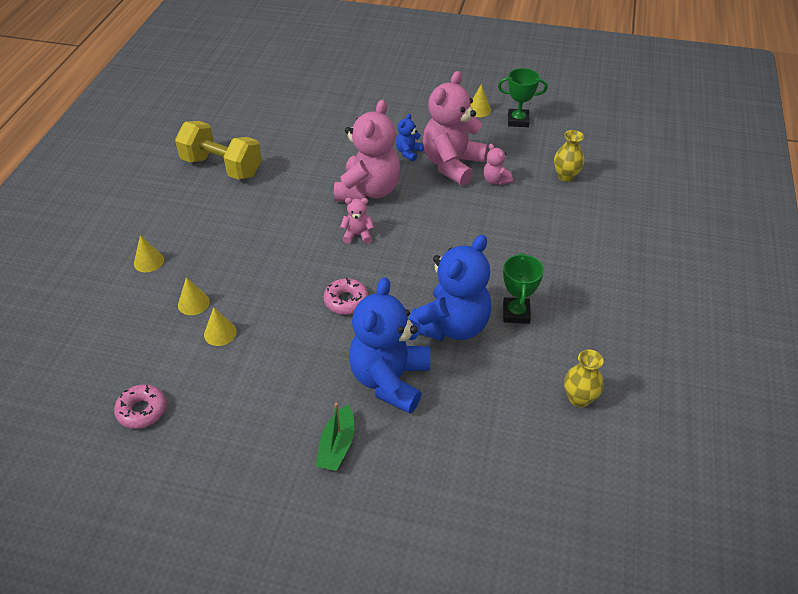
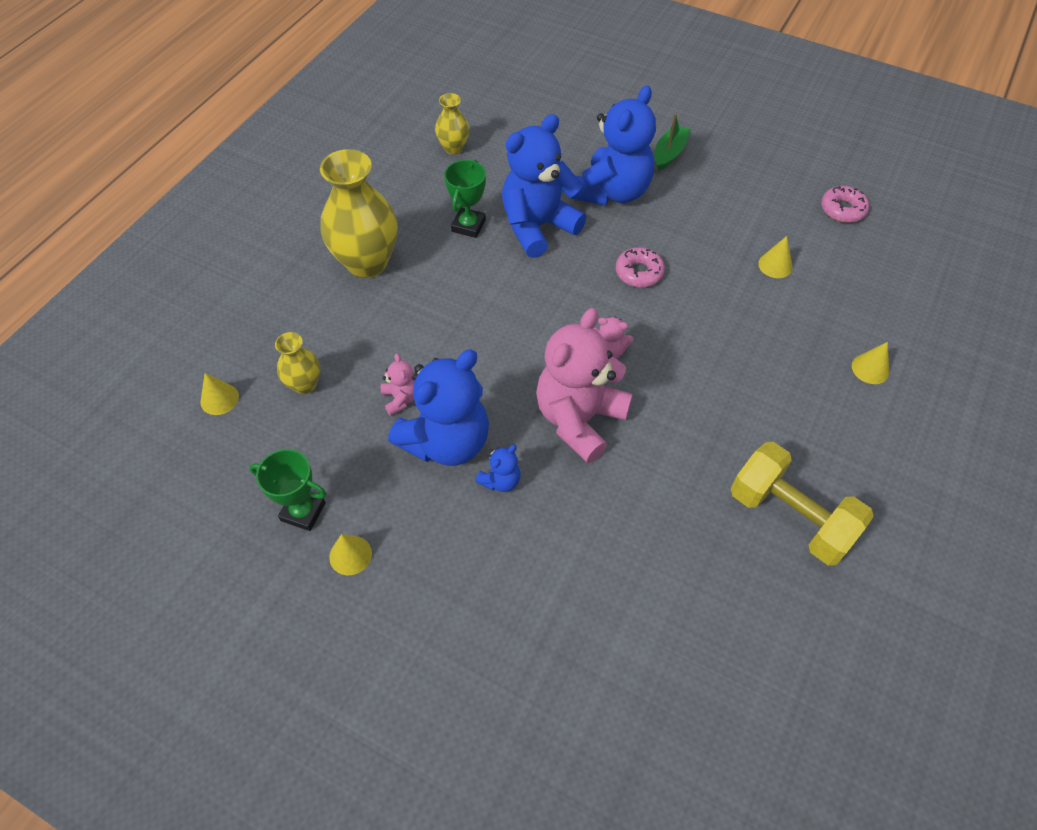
camera: 165 degrees left, 10 degrees up
(193, 303) = (807, 303): yellow cone -> yellow cone (219, 399)
(452, 164) = (446, 441): pink teddy bear -> blue teddy bear
(583, 263) = (367, 262): none -> yellow vase

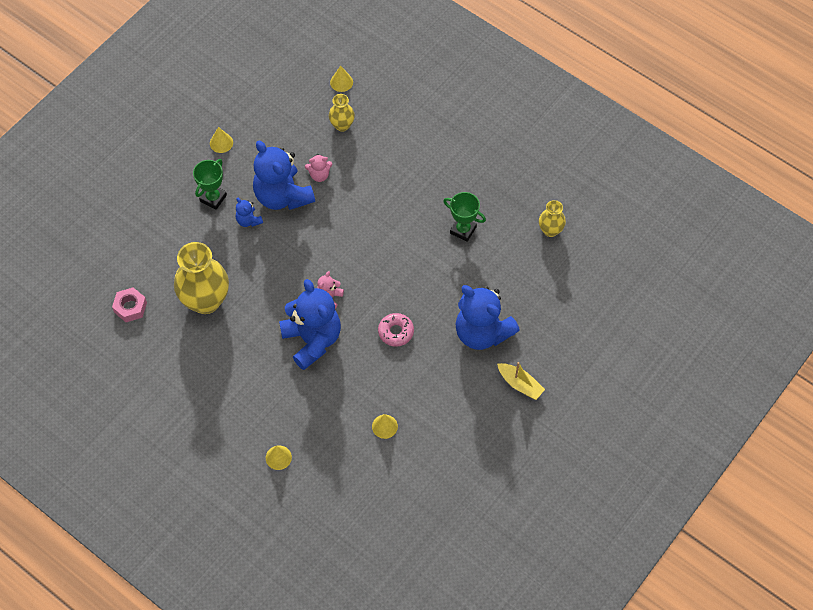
camera: 100 degrees right, 5 degrees up
(303, 511) = (254, 122): green trophy -> green trophy (213, 198)
(367, 262) = (438, 165): yellow vase -> yellow vase (205, 301)
(538, 226) = (454, 275): blue teddy bear -> blue teddy bear (312, 340)
(579, 419) = (281, 270): pink teddy bear -> none
(669, 153) = (520, 384): green boat -> yellow boat
(710, 630) = (130, 307): none -> pink nut
(790, 516) = (184, 370): yellow dumbbell -> none
(842, 209) = (433, 496): pink donut -> none

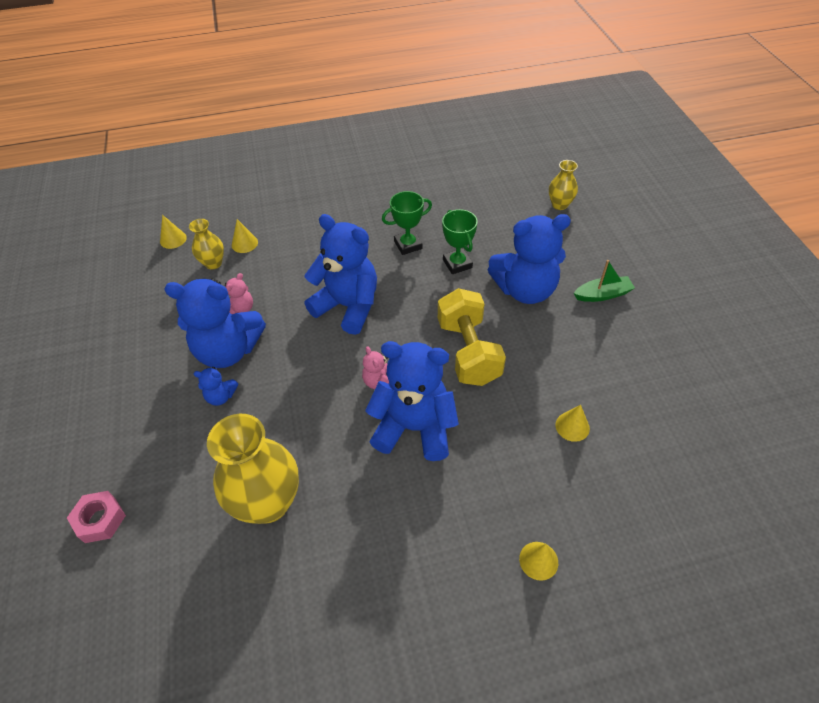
camera: 50 degrees left, 10 degrees down
(130, 307) = (190, 598): pink nut -> pink nut (100, 520)
(213, 198) = (160, 412): green trophy -> green trophy (457, 264)
(221, 143) = (111, 364): yellow cone -> yellow cone (244, 243)
(374, 235) = (348, 306): none -> blue teddy bear
(396, 332) = (468, 352): pink donut -> yellow dumbbell
(520, 384) = (602, 294): yellow boat -> green boat
(550, 230) = (463, 195): yellow vase -> yellow vase (559, 205)

